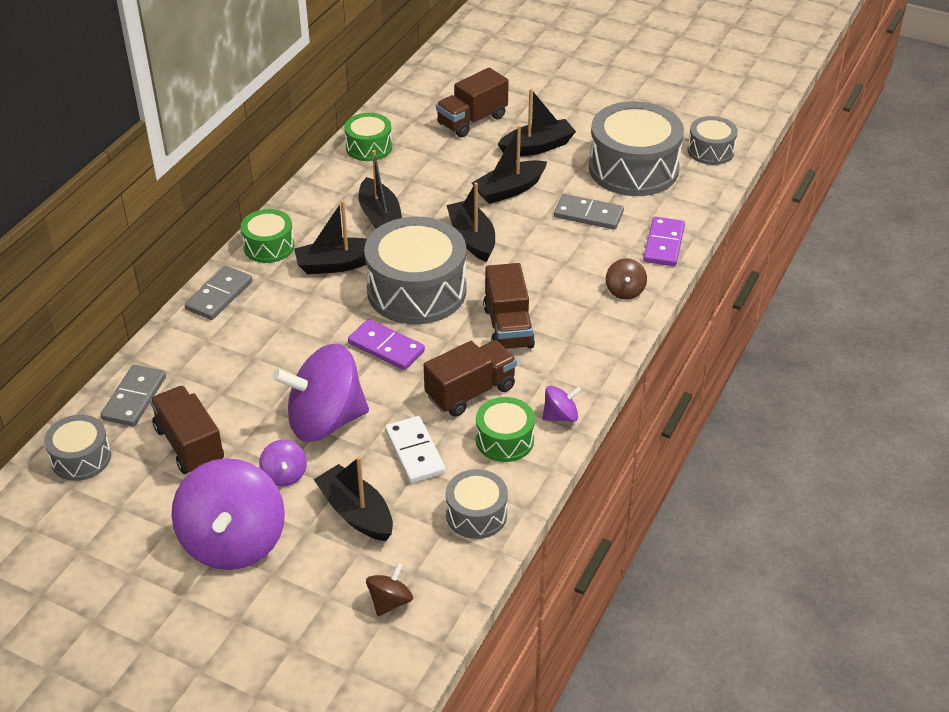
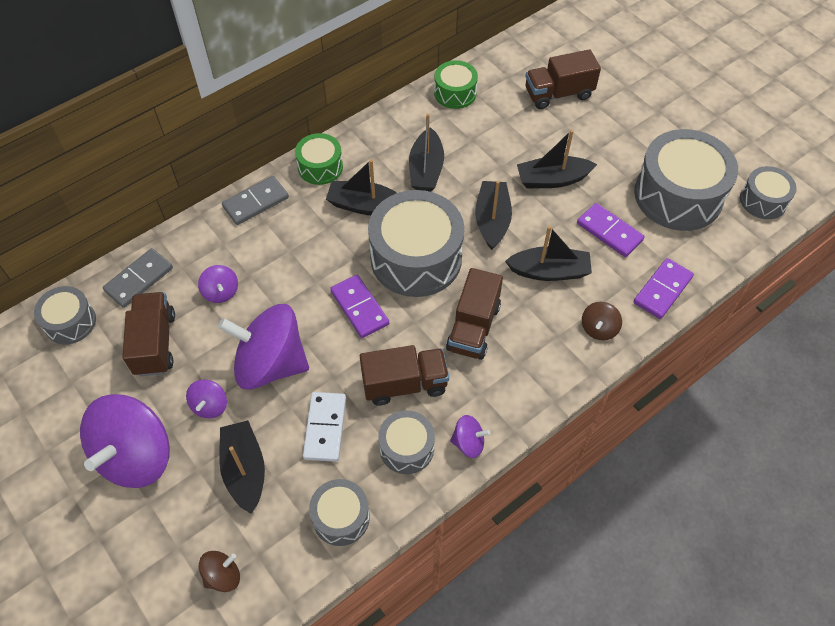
camera: 25 degrees right, 15 degrees up
(232, 380) = (221, 292): none -> purple spinning top
(504, 440) = (406, 448): green drum -> grey drum
(537, 147) = (601, 141): black boat -> black boat (549, 271)
(588, 214) = (609, 232): grey domino -> purple domino

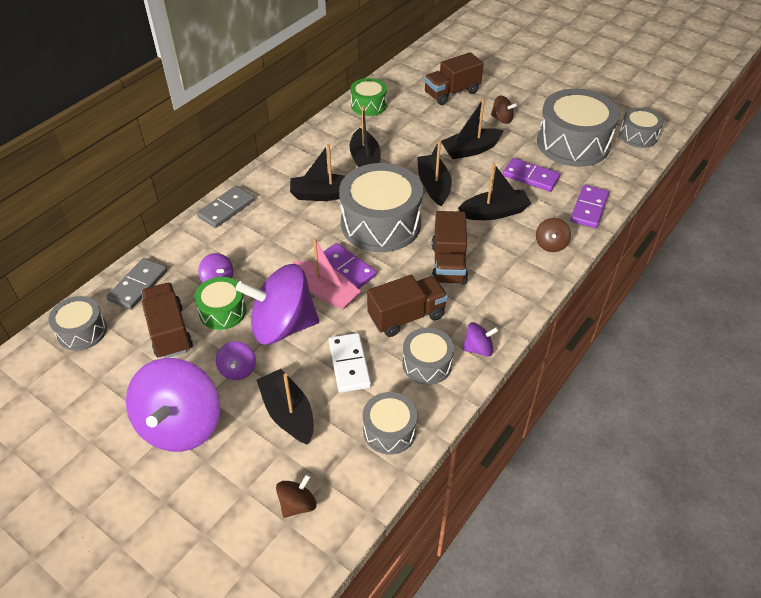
camera: 15 degrees left, 10 degrees down
(320, 167) = (274, 174): green drum -> green drum (222, 311)
(328, 332) = (326, 292): none -> pink boat
(605, 143) = (502, 119): none -> brown spinning top

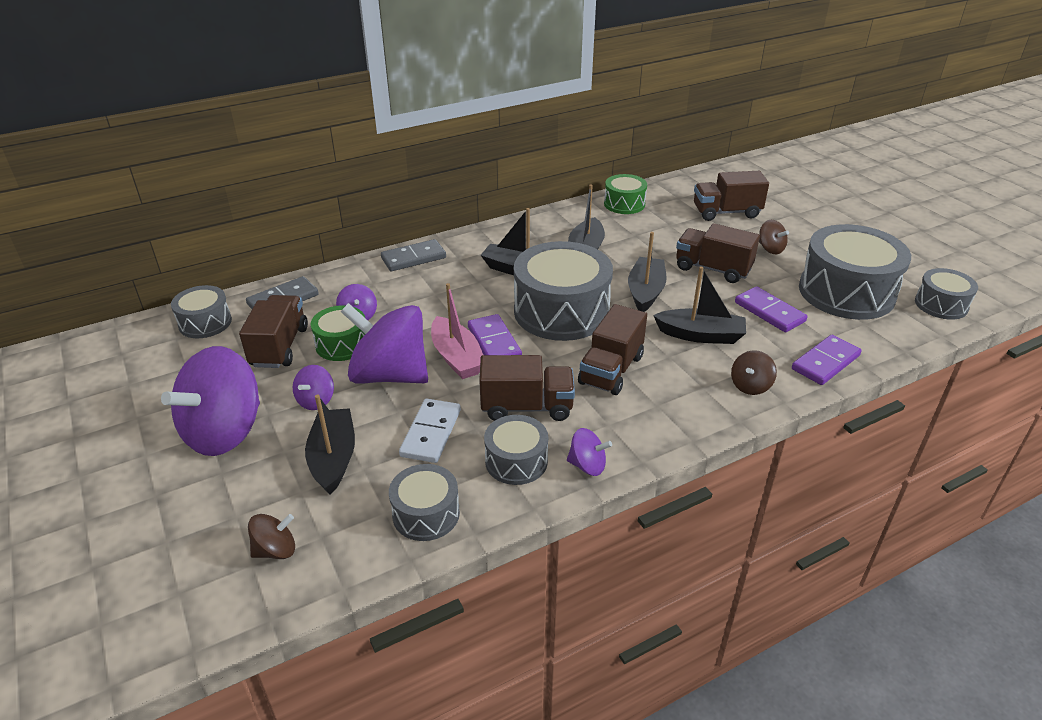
camera: 25 degrees right, 10 degrees down
(470, 150) = (712, 269): black boat -> brown truck

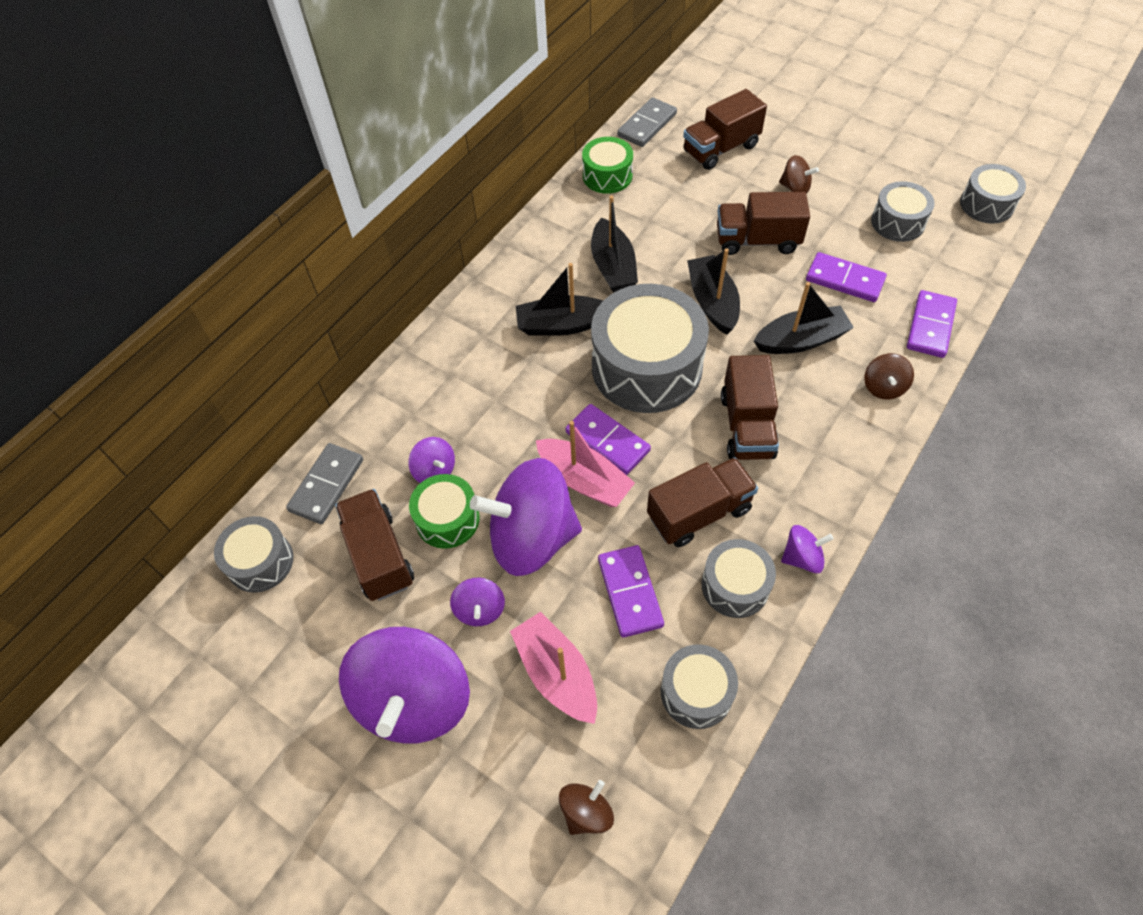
camera: 25 degrees left, 20 degrees up
(333, 458) = (556, 673): black boat -> pink boat
(413, 258) = (431, 355): grey domino -> grey domino (647, 125)
(431, 433) = (630, 592): white domino -> purple domino
(846, 292) = (897, 222): grey drum -> grey drum, size x0.53

